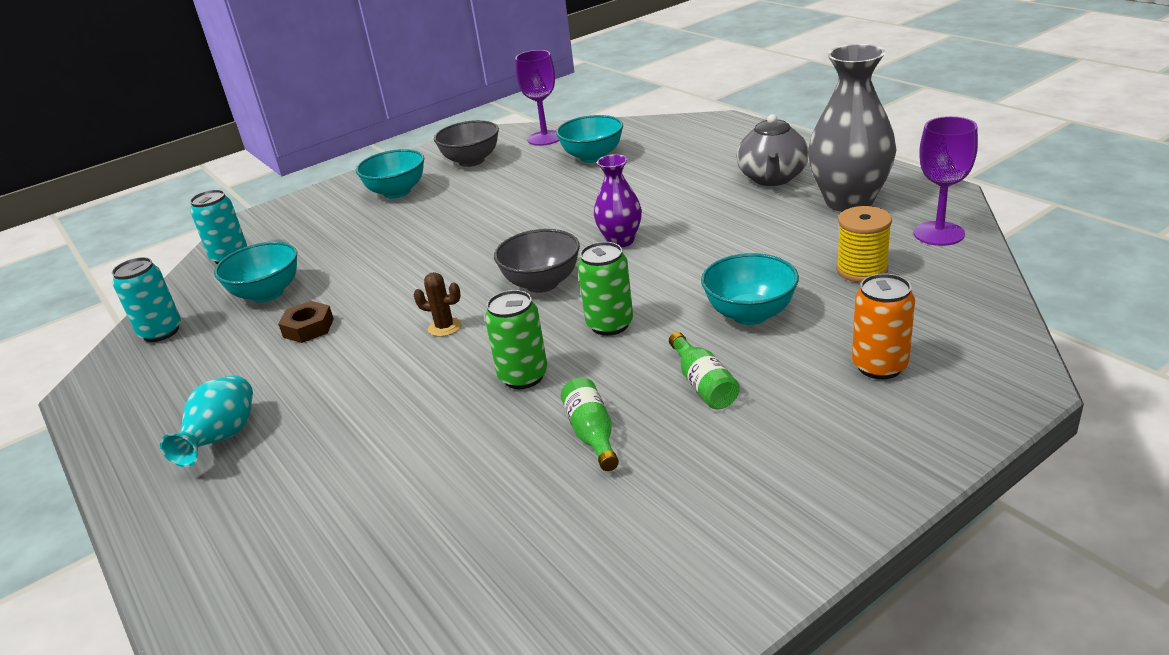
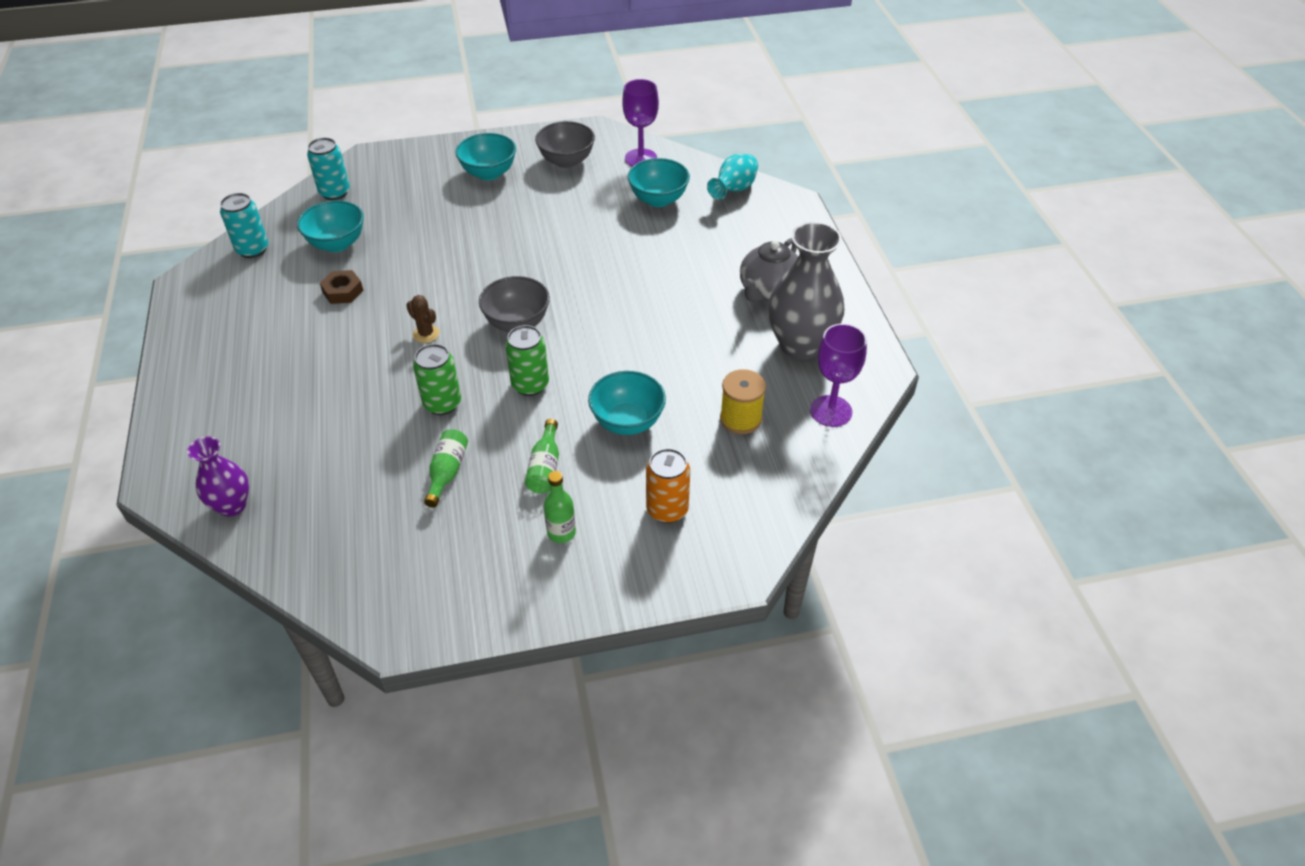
camera: 20 degrees right, 15 degrees up
(223, 439) = (238, 366): turquoise vase -> turquoise vase (733, 190)
(620, 241) = (602, 306): purple vase -> purple vase (232, 505)
(788, 433) = (561, 532): none -> green bottle

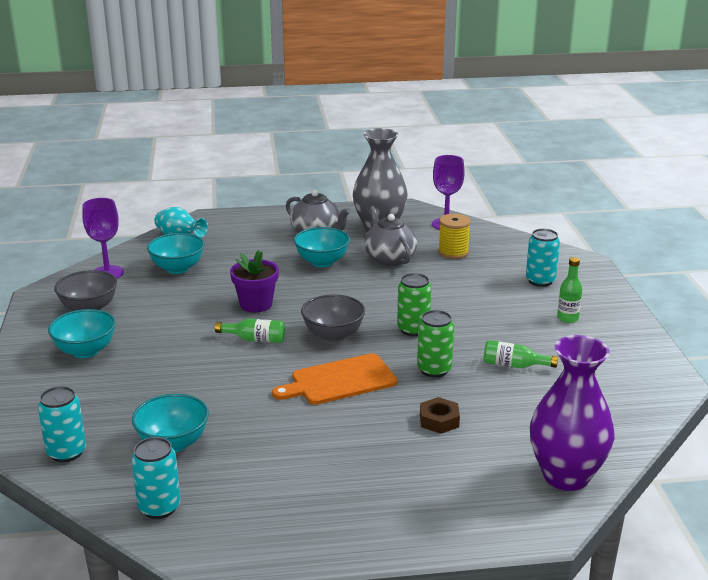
camera: 85 degrees left, 20 degrees down
(232, 505) = (566, 476): purple vase -> purple vase, size x1.75
(343, 291) = (261, 433): brown nut -> brown nut (439, 420)
(426, 334) = (340, 381): brown cactus -> orange cutting board
(545, 467) = (505, 324): green bottle -> green bottle (255, 339)
(582, 262) = (256, 304): none -> purple flower pot
(627, 422) = (456, 291): turquoise bowl -> turquoise bowl (322, 262)
(667, 509) = (540, 281): orange can -> turquoise can
(710, 358) = (389, 258): none -> grey teapot

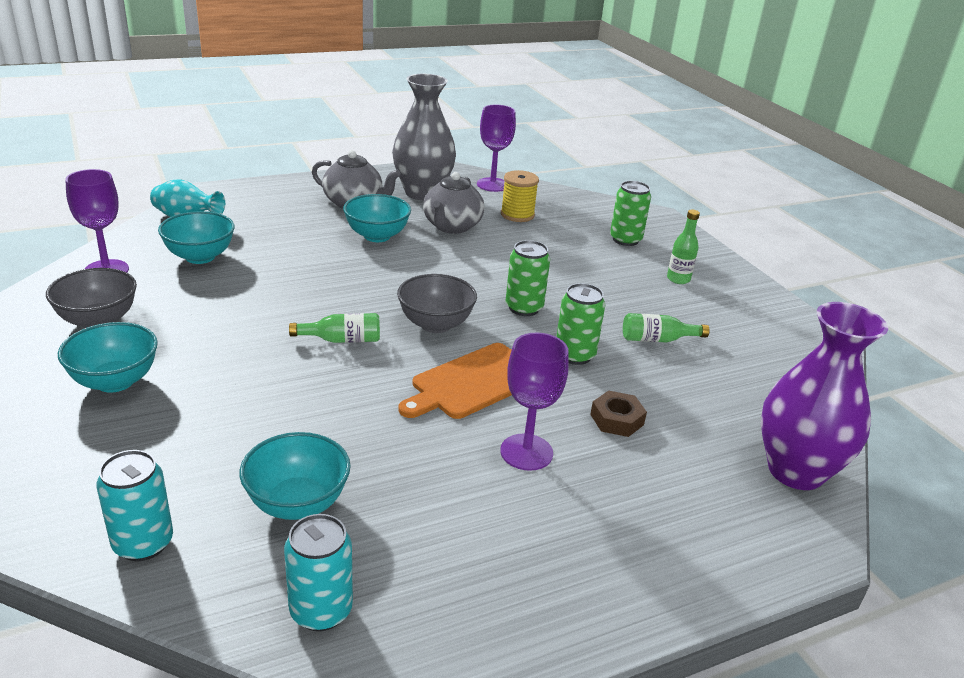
camera: 20 degrees left, 5 degrees up
(256, 304) = (322, 294): purple flower pot -> none
(353, 433) = (526, 452): none -> purple goblet
(389, 258) = (452, 226): grey teapot -> grey teapot turned 120 degrees counterclockwise
(540, 281) = (625, 240): turquoise can -> green can

